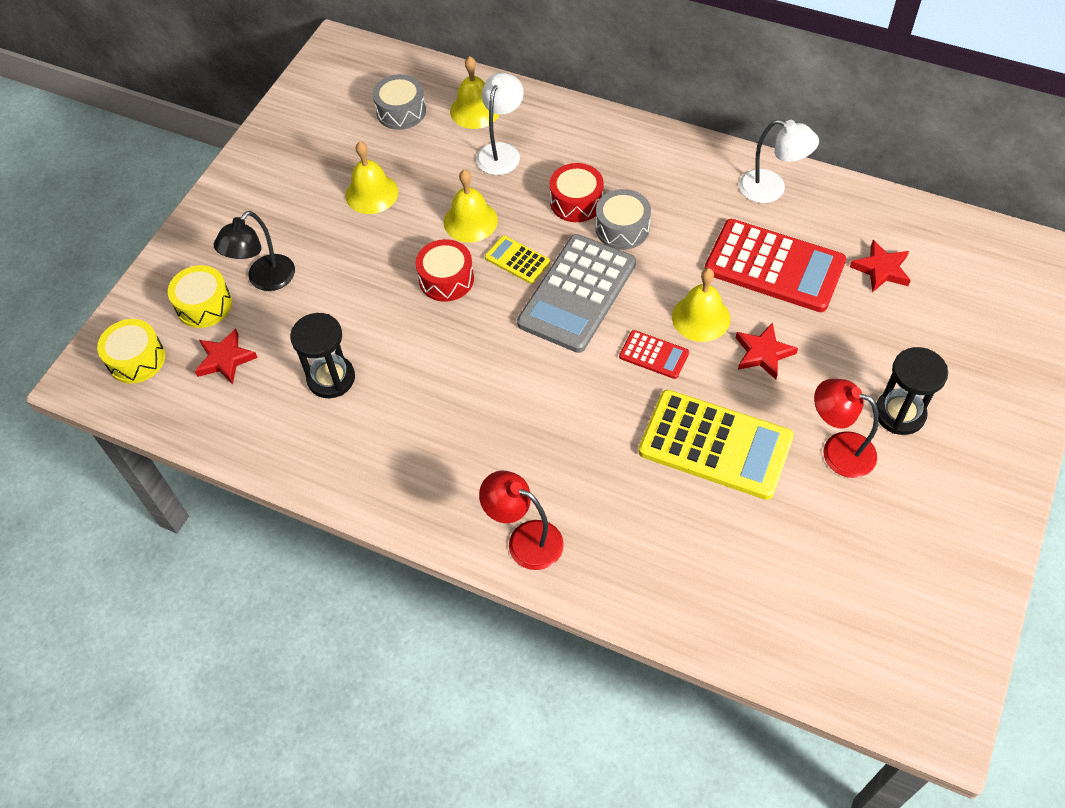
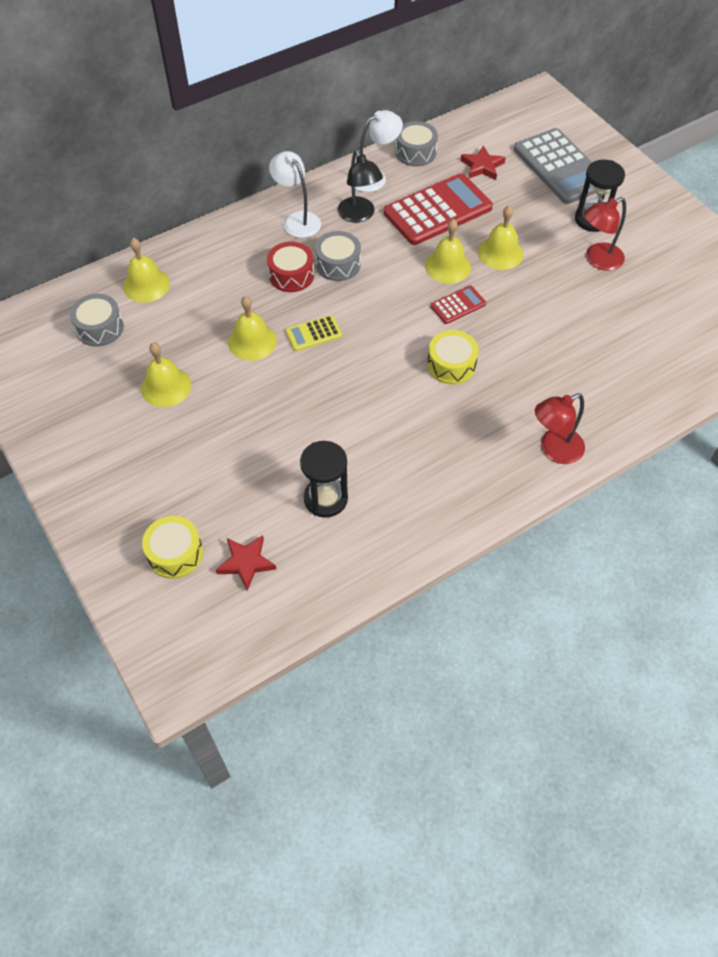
camera: 60 degrees left, 0 degrees up
(136, 359) = (189, 630): yellow drum -> yellow drum (451, 365)
(265, 280) = (188, 498): black lamp -> black lamp (359, 215)
(446, 279) = (294, 382): red drum -> none
(501, 152) = (203, 291): white lamp -> white lamp (297, 220)
(577, 294) = (373, 317): grey calculator -> grey calculator (560, 167)
(715, 445) = (552, 313): yellow calculator -> none
(763, 353) = (500, 253): red star -> yellow bell
(843, 202) = (415, 152): none -> grey drum

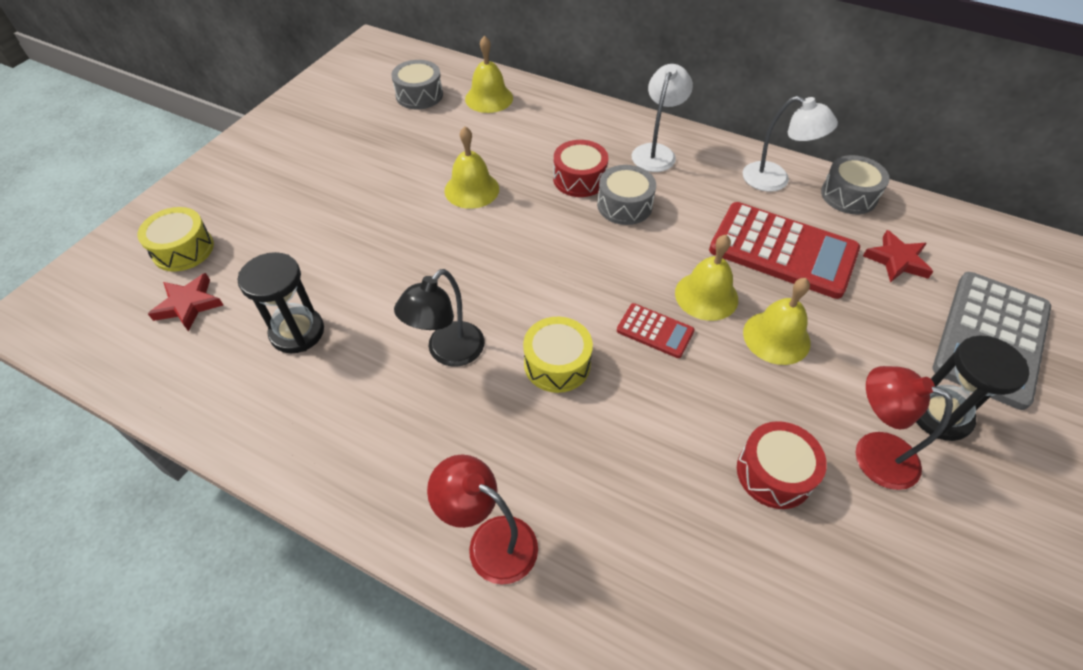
camera: 60 degrees right, 5 degrees down
(166, 387) = (378, 160): yellow bell -> none
(313, 333) = (515, 228): yellow calculator -> none
(359, 215) = (708, 192): black lamp -> black lamp (448, 352)
(585, 306) = (774, 473): none -> red drum

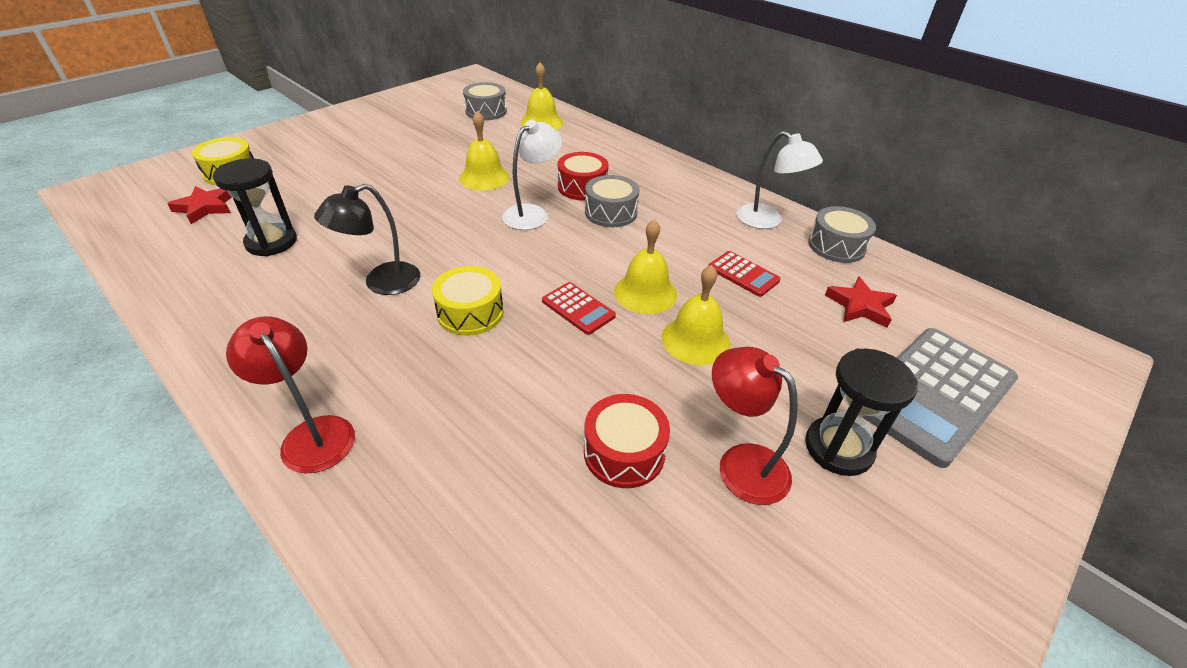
camera: 15 degrees right, 10 degrees down
(656, 152) = (664, 181): white lamp -> white lamp (532, 213)
(782, 250) = (743, 274): red calculator -> red calculator, size x0.47

